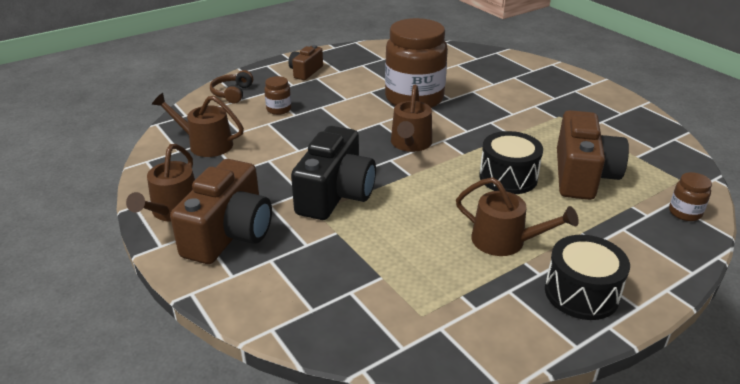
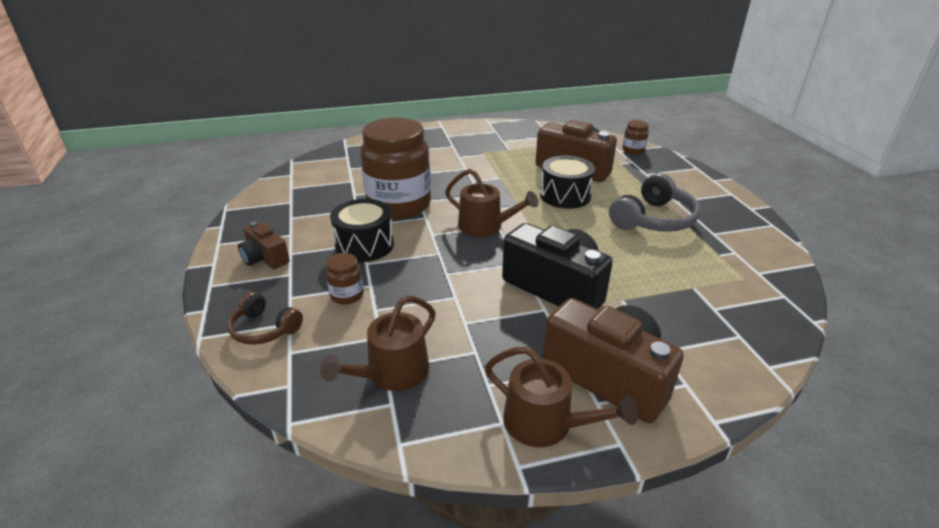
camera: 70 degrees left, 0 degrees up
(504, 241) = (653, 219): brown watering can -> grey headphones
(581, 293) = (717, 208): black drum -> black drum (364, 245)

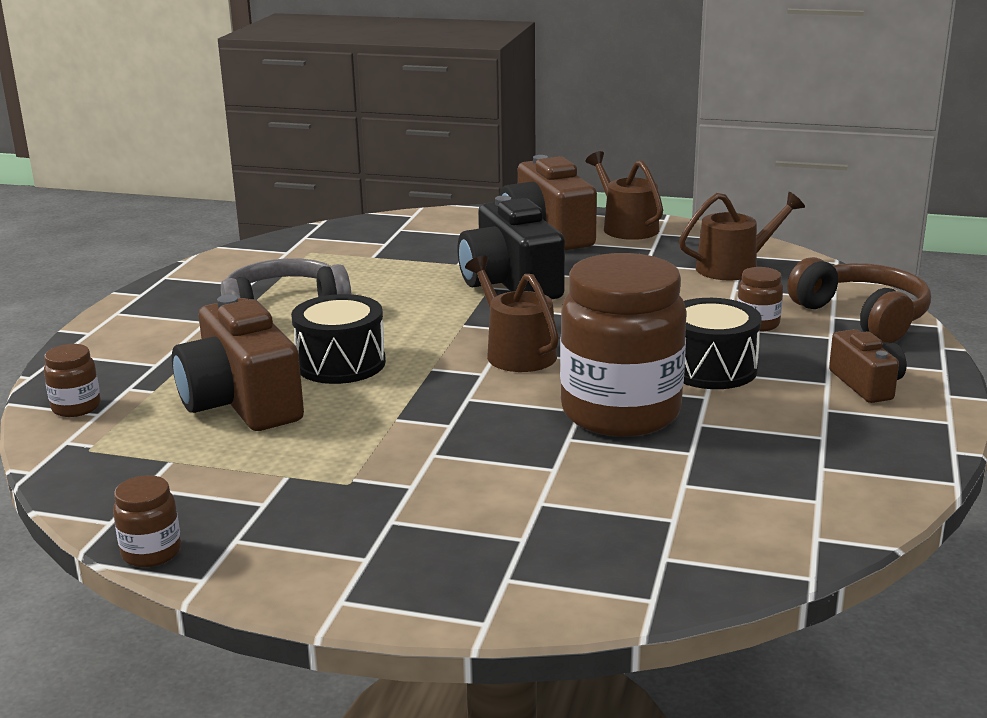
camera: 150 degrees left, 10 degrees down
(264, 329) = (862, 317): brown headphones -> brown headphones, size x1.64
(514, 123) = (151, 552): none -> brown jar

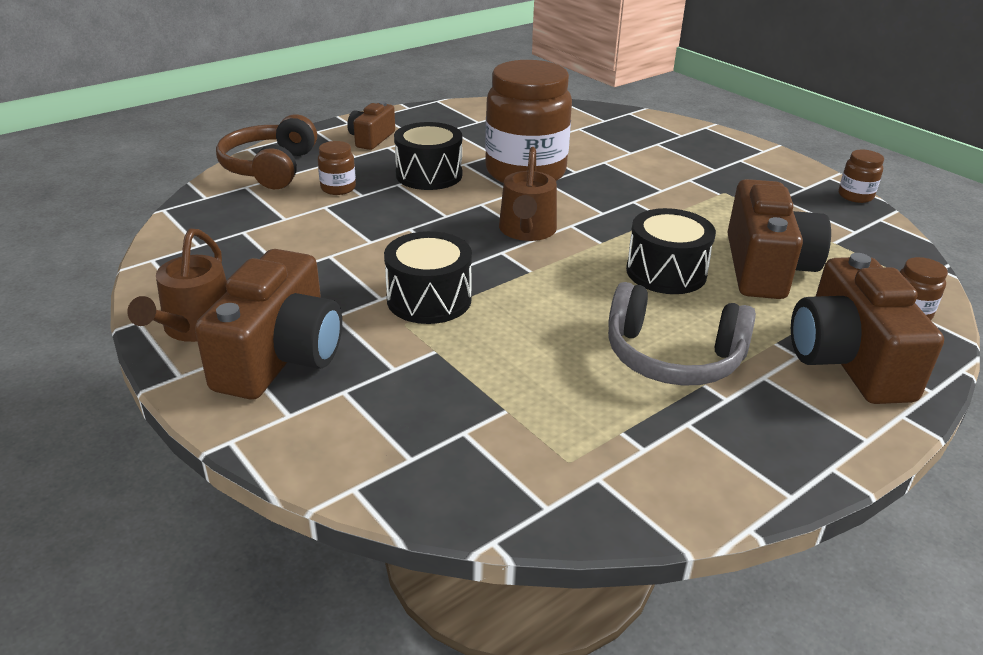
camera: 145 degrees left, 10 degrees up
(137, 352) = (848, 360): none -> brown camera
(510, 283) = (429, 299): black camera -> black drum
(734, 267) = (237, 236): brown watering can -> none

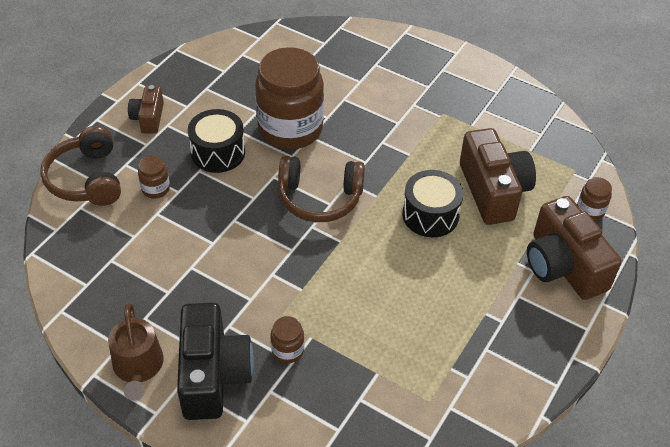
camera: 20 degrees left, 15 degrees up
(280, 356) = (213, 375): brown camera -> black camera
(429, 299) = (284, 290): black drum -> none
(527, 230) = (320, 198): brown watering can -> brown headphones
(672, 357) = (460, 295): grey headphones -> none
(855, 196) = (533, 93): brown jar -> brown jar (287, 350)

